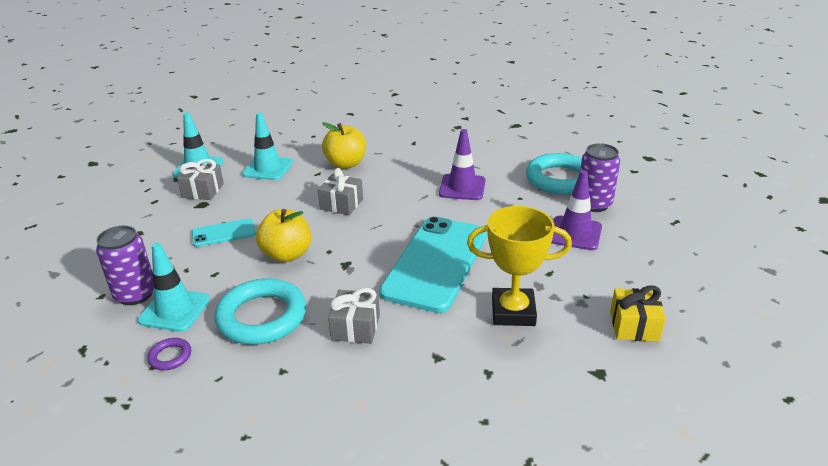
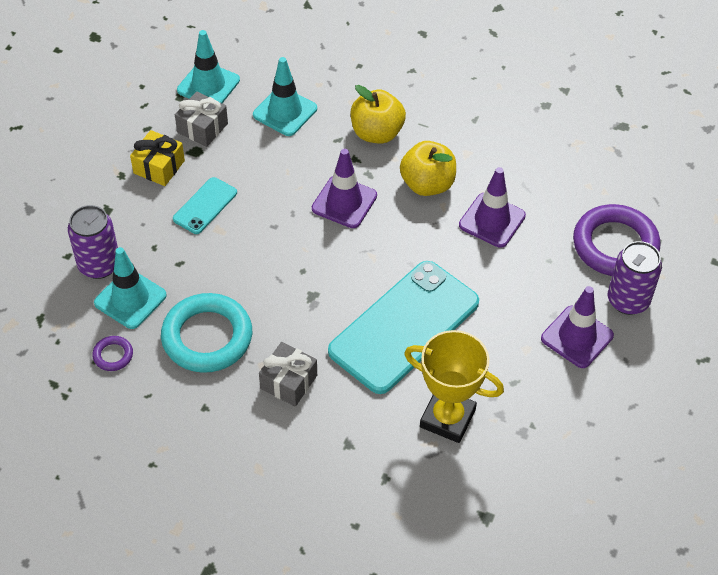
camera: 20 degrees right, 20 degrees up
(224, 233) = (205, 206): turquoise phone -> turquoise phone turned 60 degrees counterclockwise
(287, 254) = (258, 261): yellow apple -> yellow apple (427, 184)
(341, 204) = (344, 202): grey gift -> purple traffic cone
(560, 179) = (615, 245): turquoise ring -> purple ring
(634, 326) = (555, 479): yellow gift -> yellow gift (159, 167)

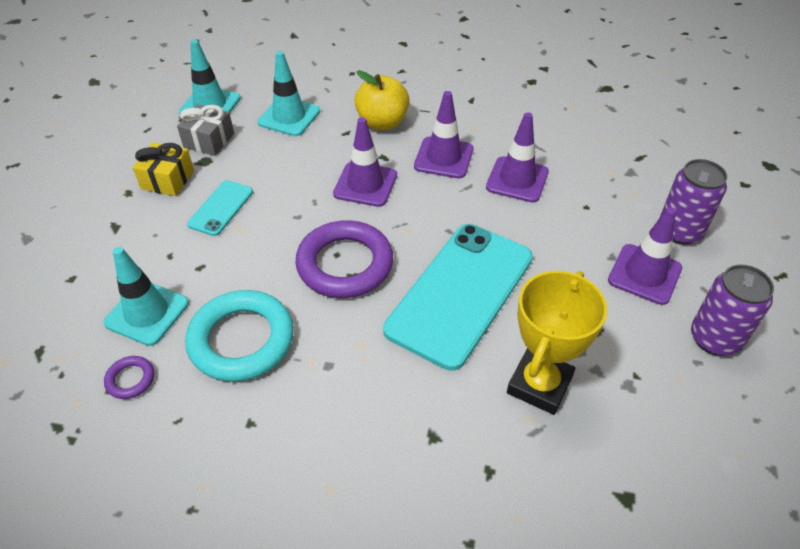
camera: 10 degrees left, 5 degrees down
(99, 265) = (108, 282): purple can -> purple can (715, 339)
(288, 382) = (346, 375): grey gift -> none
(427, 184) = (443, 158): yellow apple -> purple traffic cone
(447, 418) = (539, 385): yellow trophy -> yellow trophy turned 75 degrees counterclockwise
(615, 245) = (644, 184): purple ring -> purple ring (345, 264)

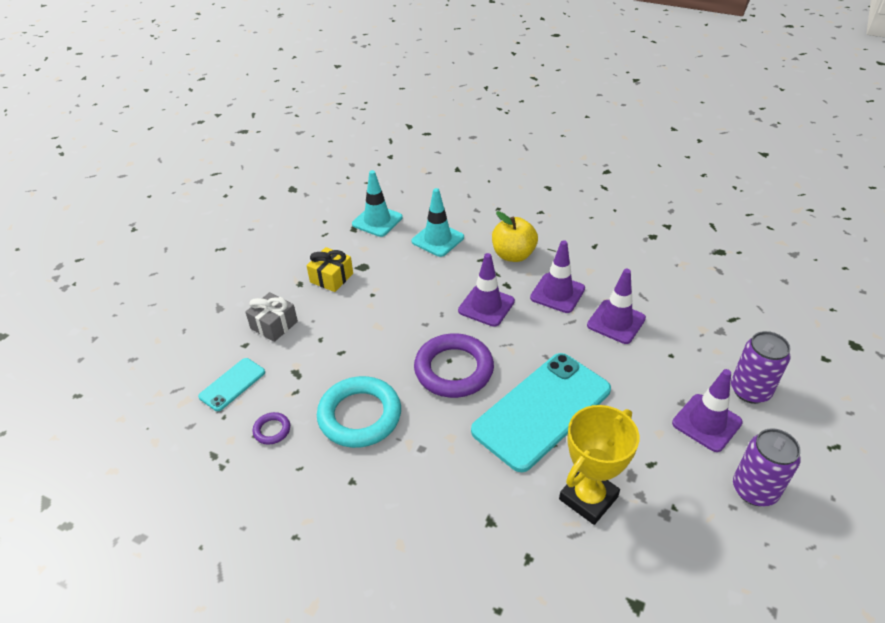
camera: 15 degrees right, 5 degrees down
(147, 313) = (294, 381): turquoise traffic cone -> none
(209, 140) = (370, 250): grey gift -> grey gift (274, 325)
(221, 208) = (367, 307): turquoise phone -> turquoise phone (232, 384)

